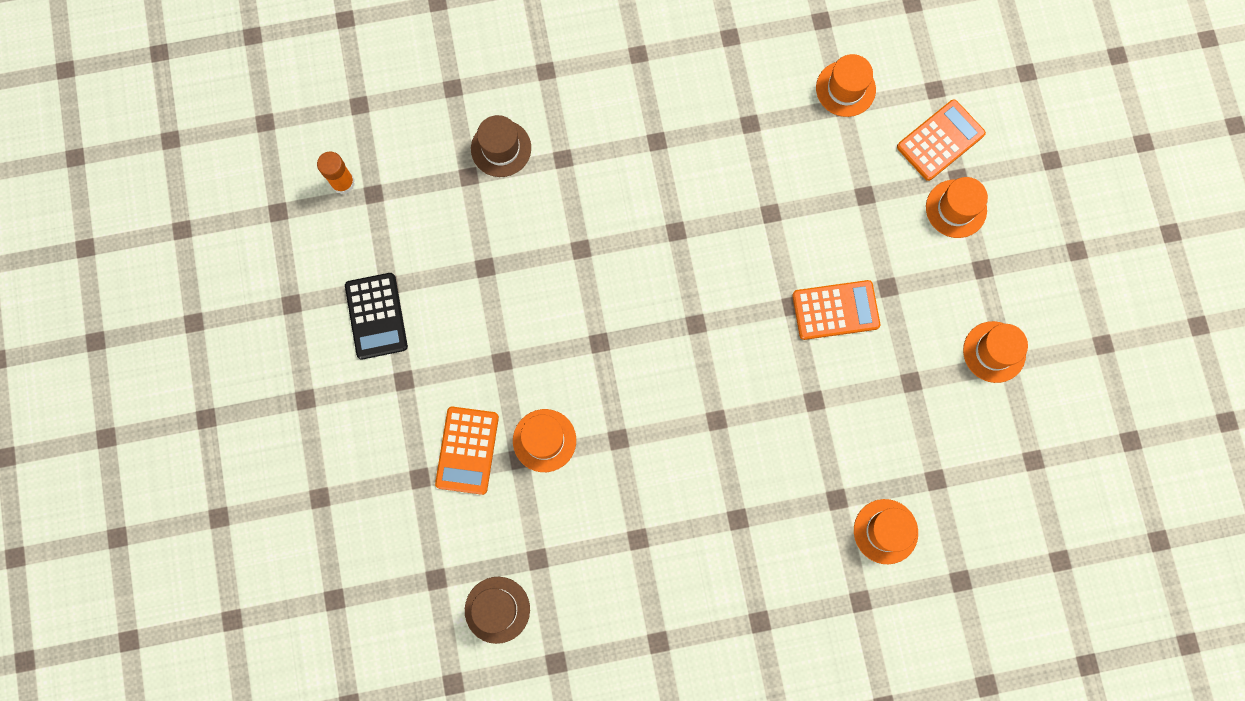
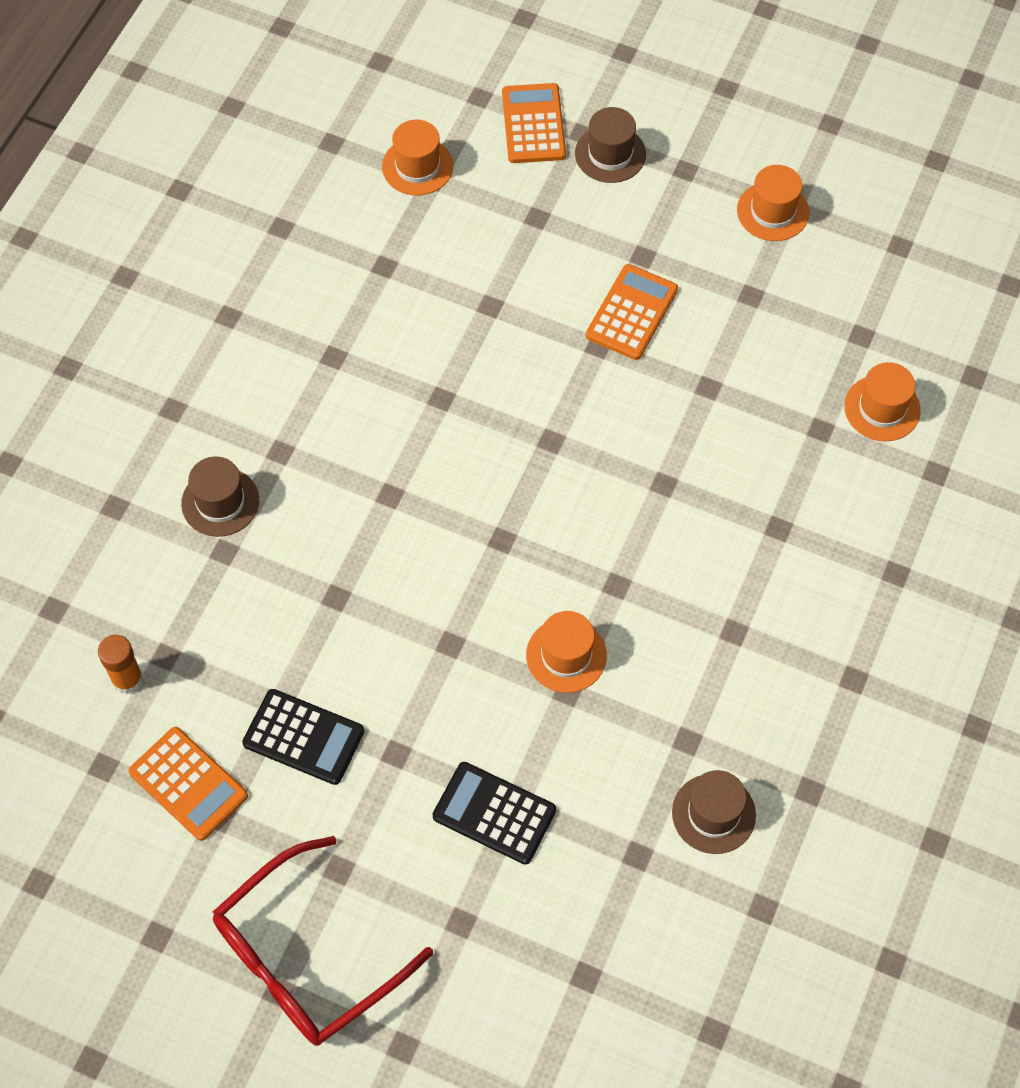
camera: 55 degrees left, 15 degrees down
(236, 420) = (306, 958): none -> red glasses
(404, 469) = (494, 813): none -> black calculator
(467, 450) = (521, 737): orange calculator -> orange calculator (188, 784)
(956, 208) = (610, 154): orange hat -> brown hat

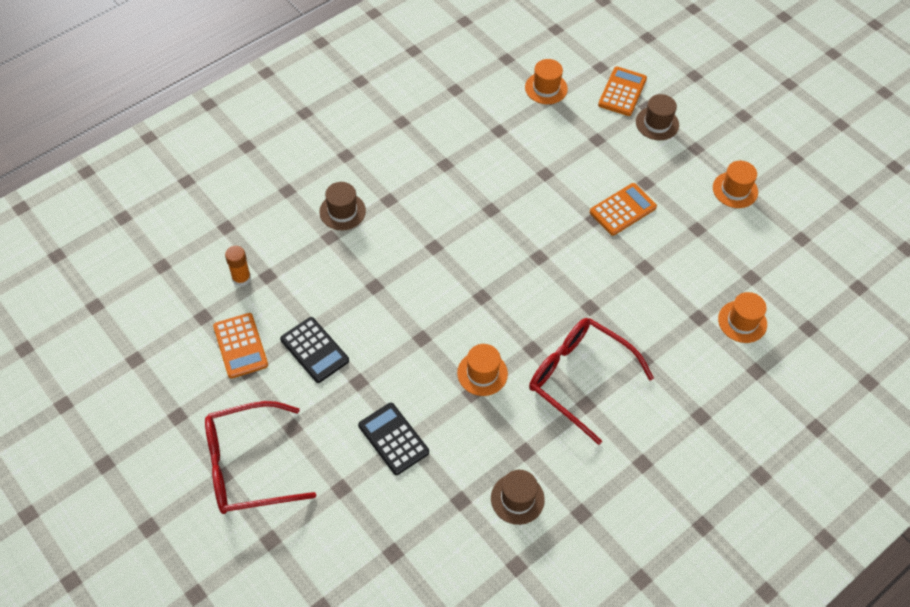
camera: 25 degrees right, 5 degrees down
(704, 598) = (579, 378): none -> red glasses

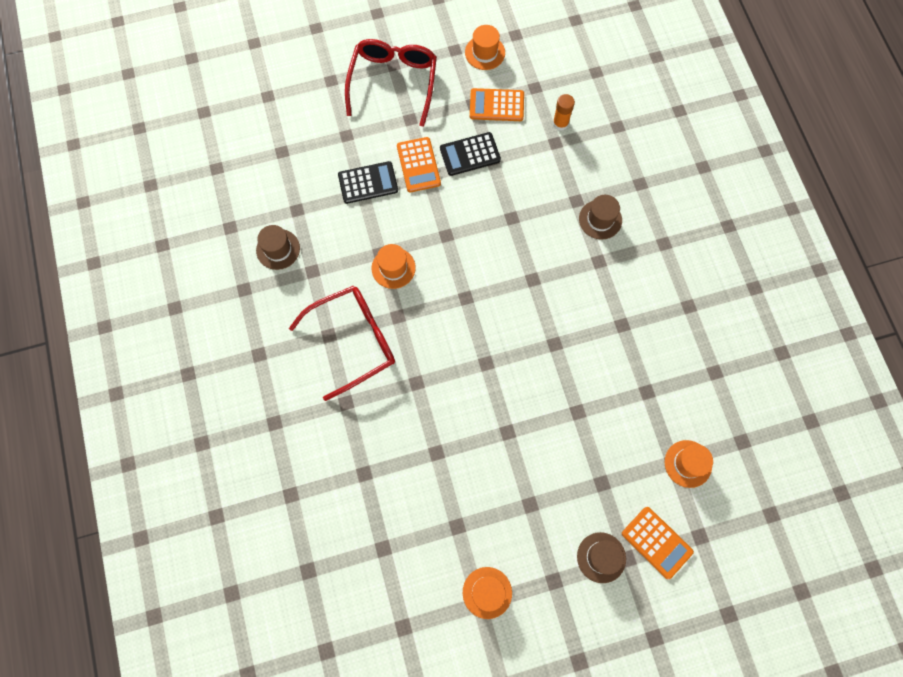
camera: 115 degrees right, 15 degrees up
(622, 209) = (507, 465): orange calculator -> orange calculator (418, 165)
(742, 321) = (342, 511): orange hat -> orange hat (485, 52)

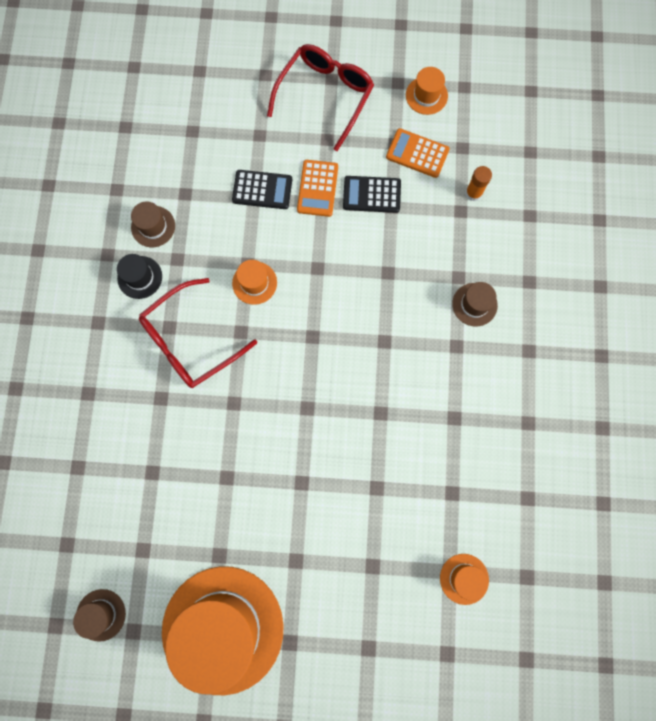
camera: 20 degrees right, 5 degrees up
(283, 299) = (140, 277): none -> black hat
(354, 341) = (190, 341): red glasses -> red glasses turned 150 degrees clockwise
(487, 592) = (223, 629): orange hat -> orange hat, size x2.44
(601, 557) = (343, 637): brown hat -> brown hat (101, 615)
(657, 542) = (403, 643): orange calculator -> none

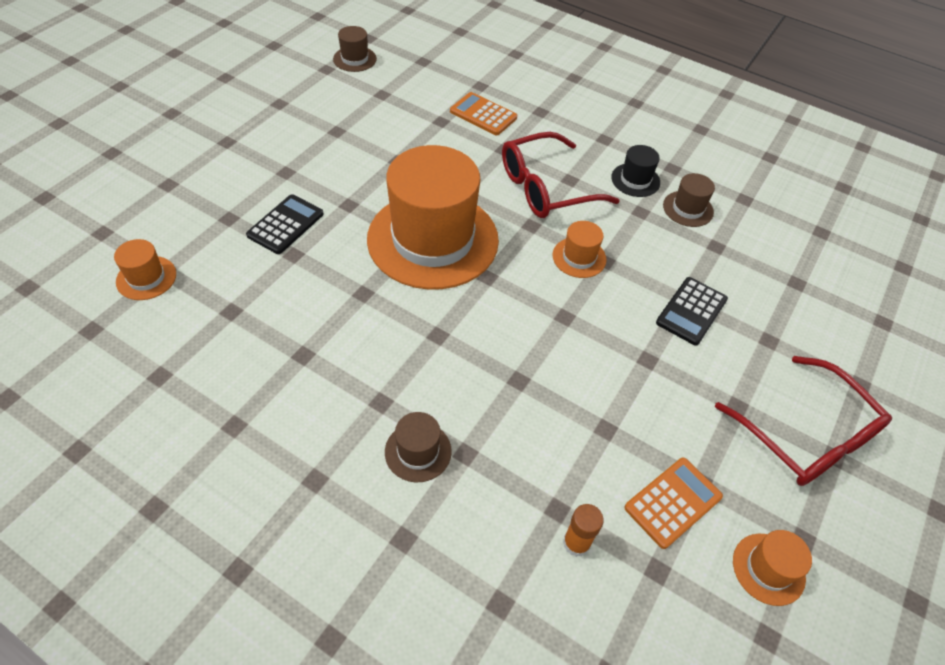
camera: 115 degrees right, 25 degrees down
(190, 341) = (546, 188): red glasses -> red glasses turned 105 degrees counterclockwise
(223, 629) = (278, 111): orange hat -> orange hat (433, 239)
(317, 188) = (669, 364): orange calculator -> orange calculator (483, 115)
(371, 195) = (634, 416): black calculator -> black calculator (285, 225)

